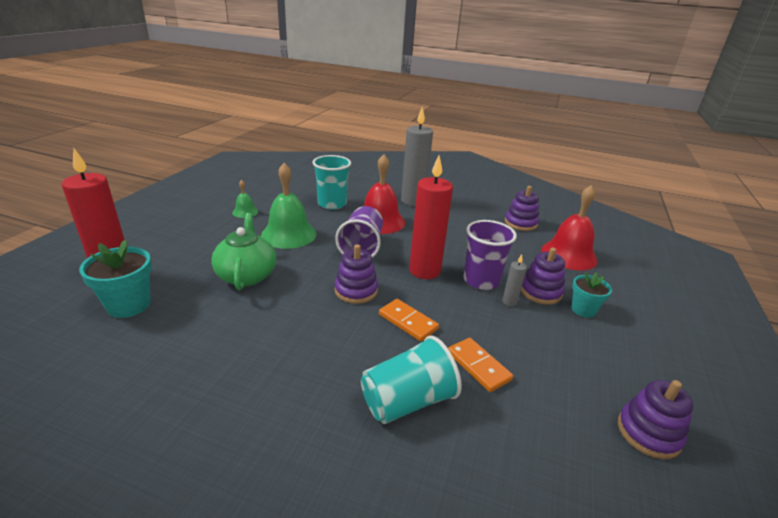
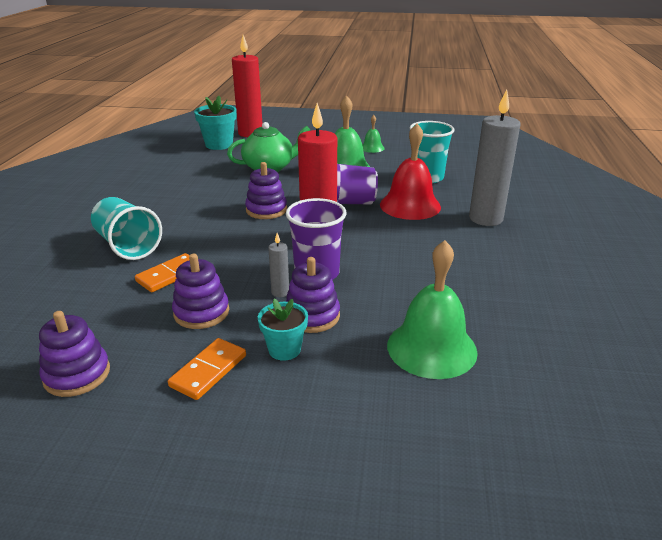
camera: 80 degrees right, 0 degrees up
(408, 322) = (227, 237): orange domino -> orange domino (209, 371)
(520, 223) = (503, 304): purple stacking toy -> purple stacking toy (201, 312)
(568, 255) = (431, 348): red bell -> green bell

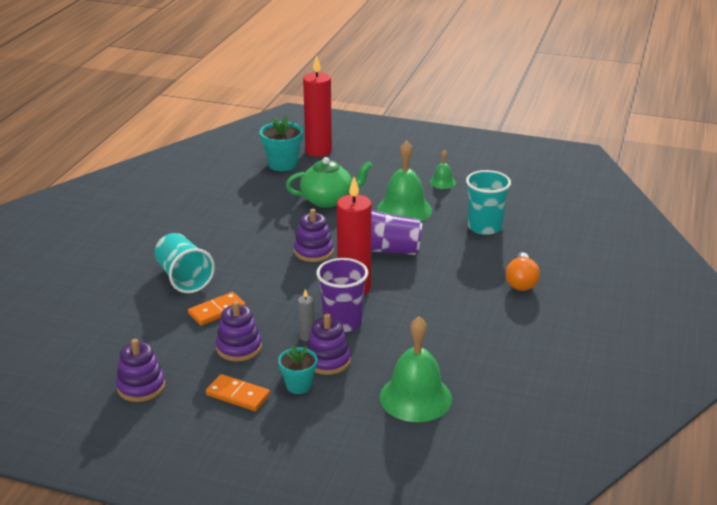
camera: 10 degrees right, 0 degrees up
(209, 371) = (238, 395): orange domino -> orange domino turned 75 degrees clockwise
(410, 205) = (453, 259): red bell -> none
(485, 219) = (521, 281): grey candle -> orange light bulb

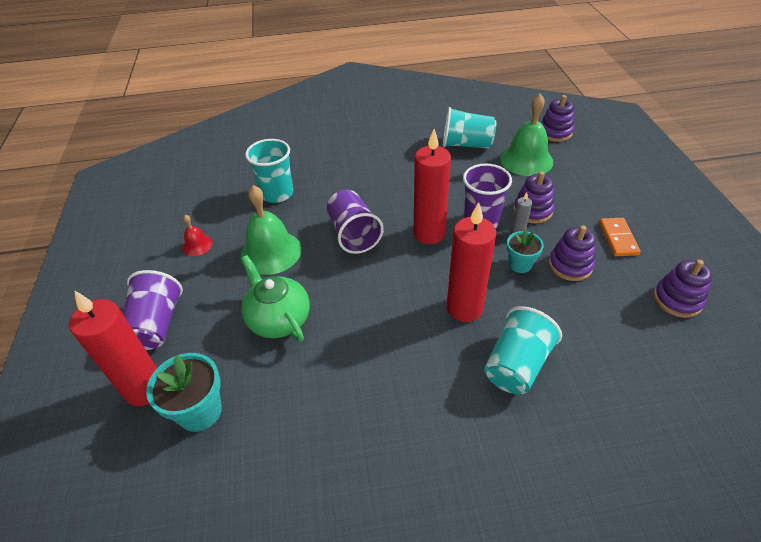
camera: 115 degrees left, 15 degrees up
(217, 311) = (540, 306): orange domino -> none
(255, 275) = (464, 308): none -> red candle
(298, 385) = (573, 213): turquoise flower pot -> turquoise flower pot (520, 264)
(313, 251) = (391, 284): purple stacking toy -> purple stacking toy (555, 132)
(369, 159) = (156, 324): none -> purple cup
(442, 182) = (197, 245): green bell -> red bell
(483, 365) = (466, 144): none -> turquoise cup
(521, 281) = (351, 155): orange light bulb -> none

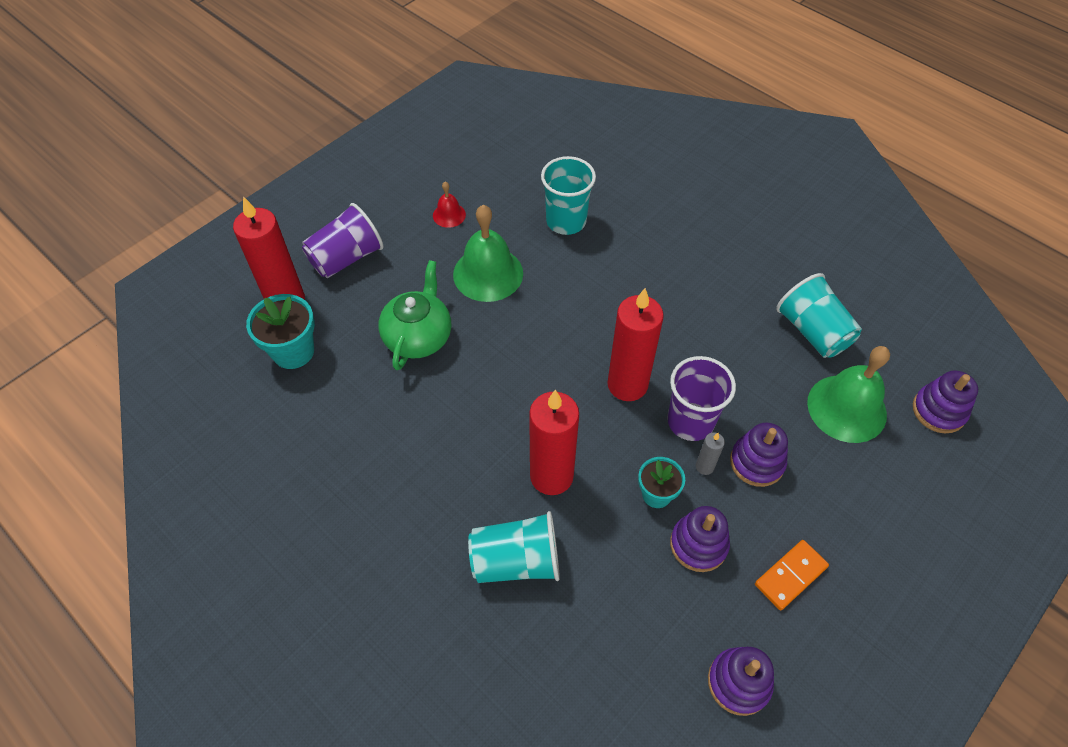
camera: 50 degrees right, 10 degrees up
(353, 234) = (568, 321): purple cup -> none

